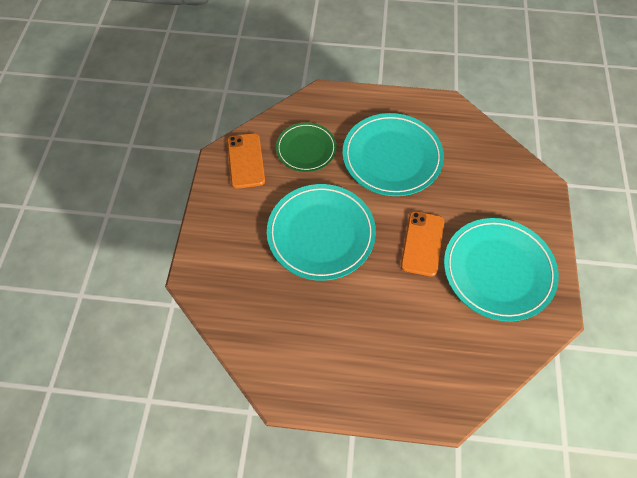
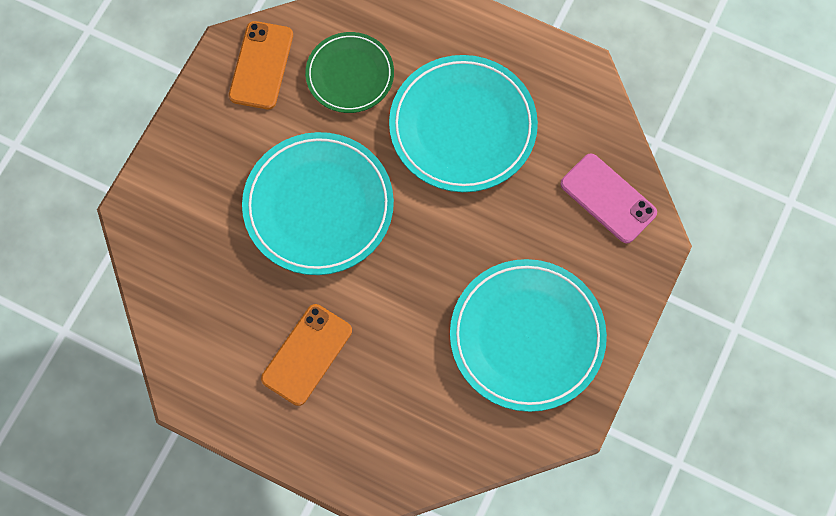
camera: 20 degrees right, 10 degrees up
(422, 243) = (445, 265): orange phone -> orange phone (307, 354)
(502, 170) = (608, 198): none -> pink phone

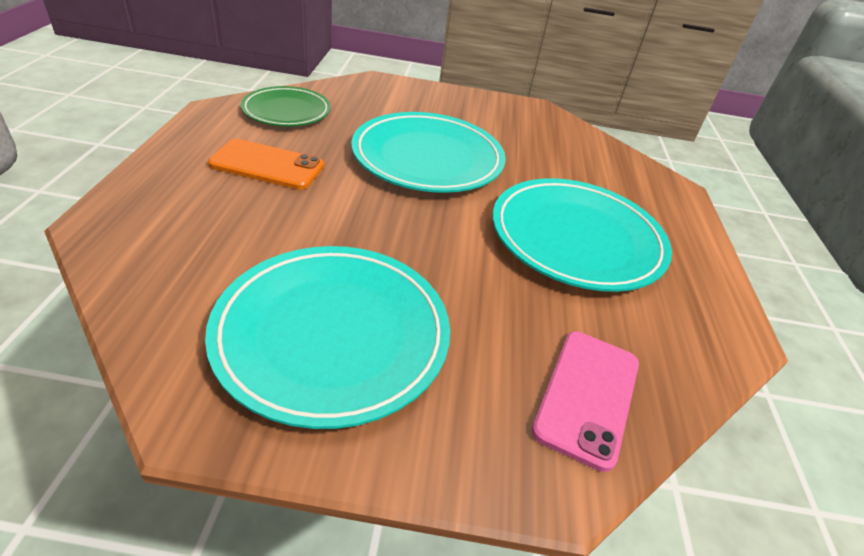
camera: 65 degrees right, 30 degrees down
(261, 65) = (536, 121): orange phone -> none
(350, 75) = (568, 163): green plate -> green plate (286, 111)

